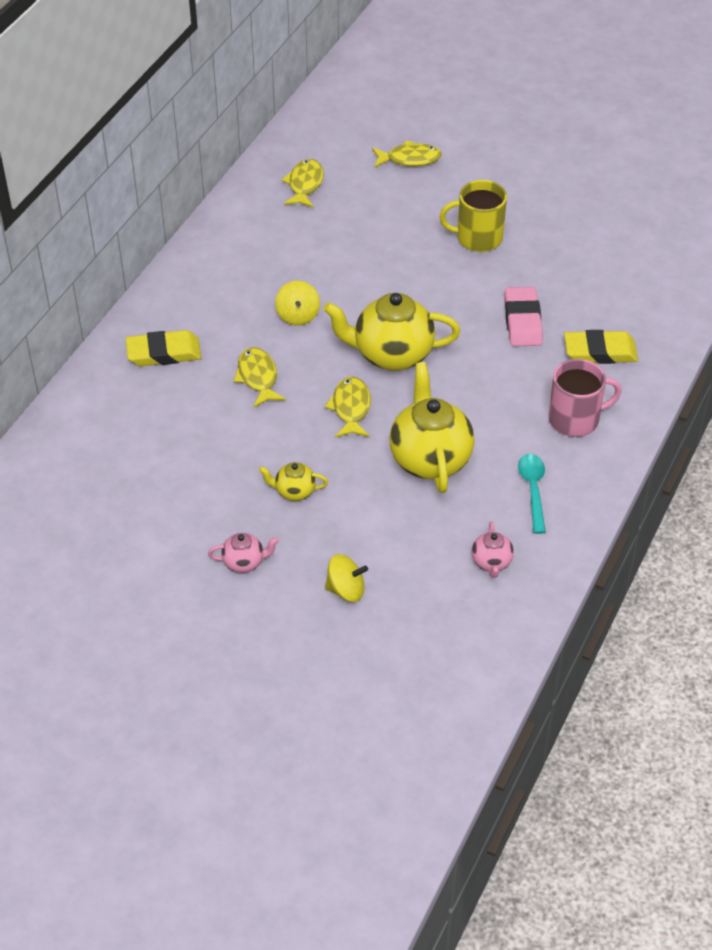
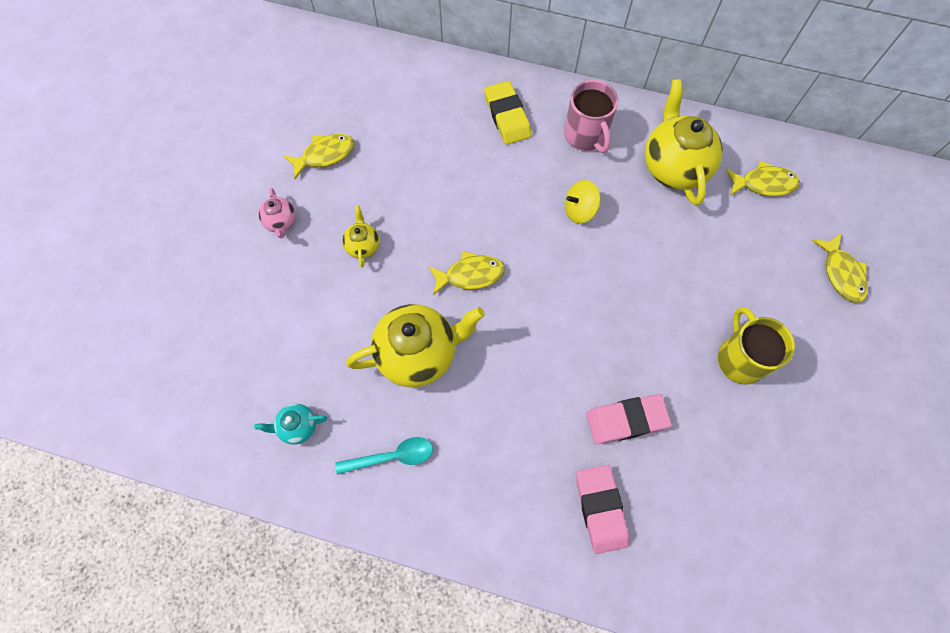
camera: 80 degrees right, 20 degrees up
(258, 377) = (493, 192): yellow fish -> yellow fish (325, 155)
(346, 590) = (257, 306): yellow spinning top -> none
(391, 355) = (547, 299): yellow teapot -> yellow teapot (674, 167)
(491, 563) = (297, 427): pink teapot -> turquoise teapot
(575, 419) = (495, 490): pink mug -> pink mug (586, 135)
(600, 351) = (601, 509): yellow eraser -> pink eraser

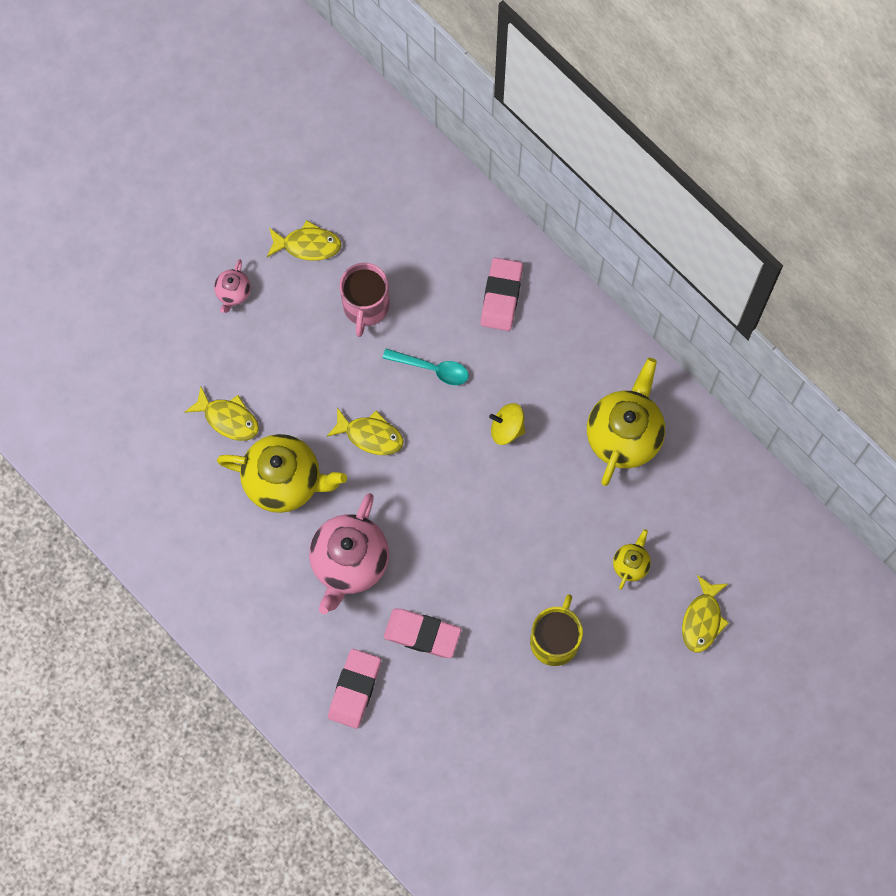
camera: 30 degrees right, 5 degrees up
(297, 427) = (152, 487): turquoise teapot -> none
(363, 246) = (292, 356): yellow teapot -> yellow teapot (631, 564)
(392, 456) = (214, 554): turquoise spoon -> turquoise spoon (432, 368)
(507, 116) = (501, 296): yellow eraser -> pink eraser
(521, 393) = (349, 562): none -> pink teapot
(586, 135) = (563, 357): pink mug -> pink mug (365, 306)
(764, 184) = (697, 498): yellow fish -> yellow fish (228, 418)

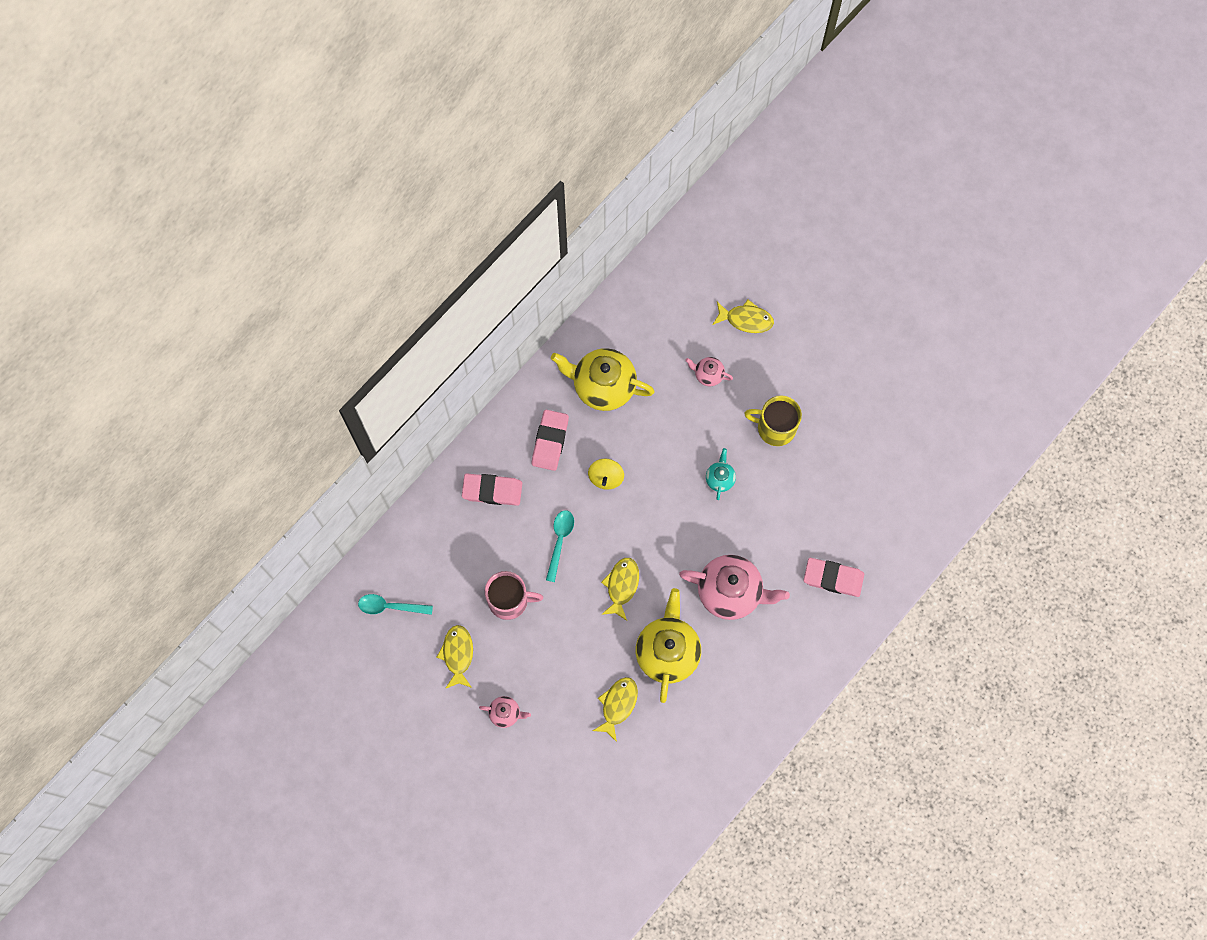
camera: 95 degrees left, 0 degrees up
(372, 175) = (390, 606): none -> turquoise spoon
(422, 634) = (782, 529): pink eraser -> pink eraser (550, 441)
(493, 565) = (720, 479): none -> turquoise teapot
(631, 564) = (708, 375): yellow teapot -> pink teapot

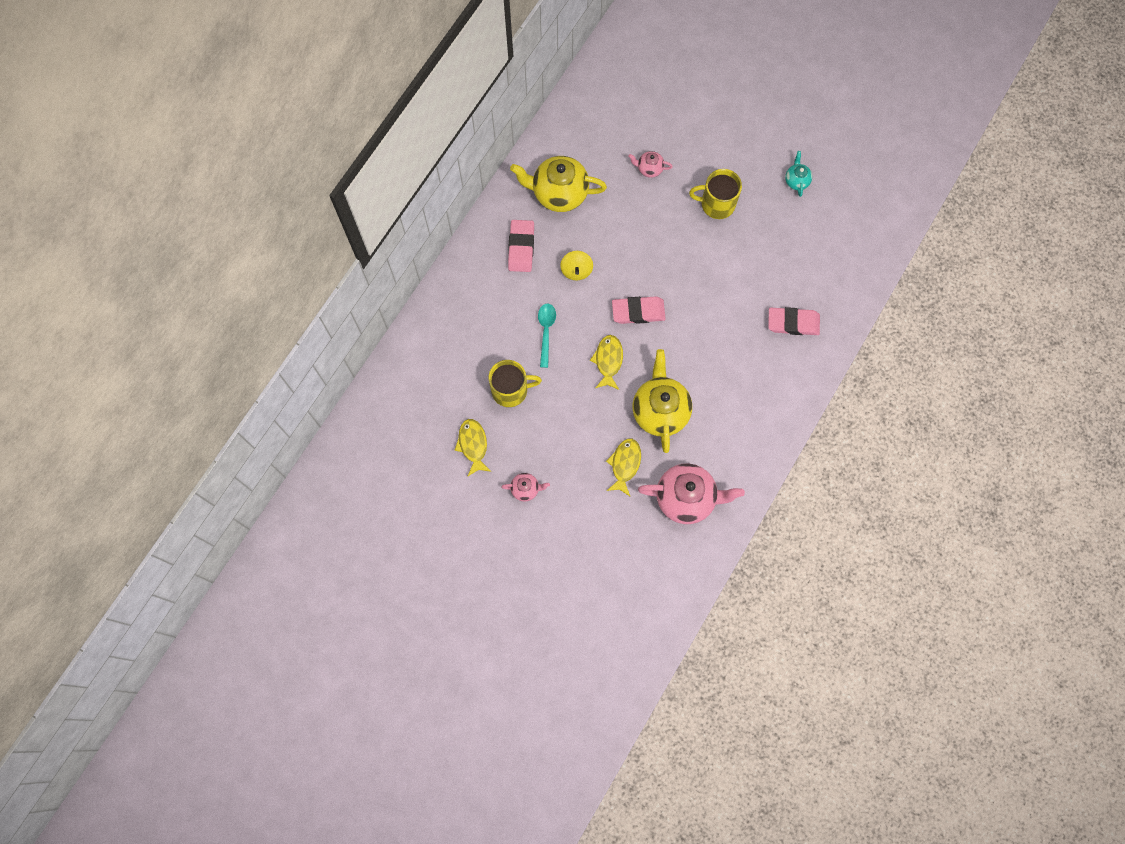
camera: 10 degrees left, 0 degrees up
(390, 606) = (404, 413): turquoise spoon -> none
(492, 490) = (477, 298): pink eraser -> pink eraser (638, 311)
(509, 600) = (510, 390): pink mug -> yellow mug
(720, 479) = (677, 255): turquoise teapot -> turquoise teapot (796, 181)
(730, 592) = (705, 350): pink teapot -> pink teapot (686, 498)
(746, 319) = (673, 117): yellow fish -> none

